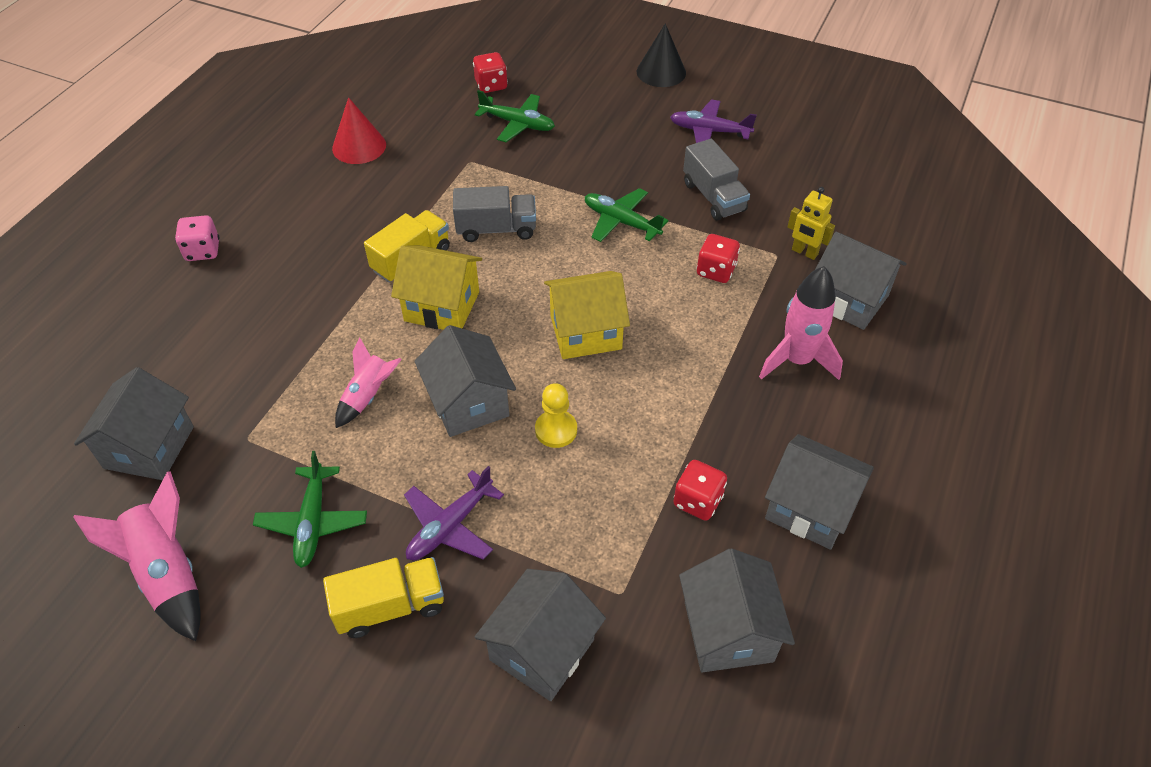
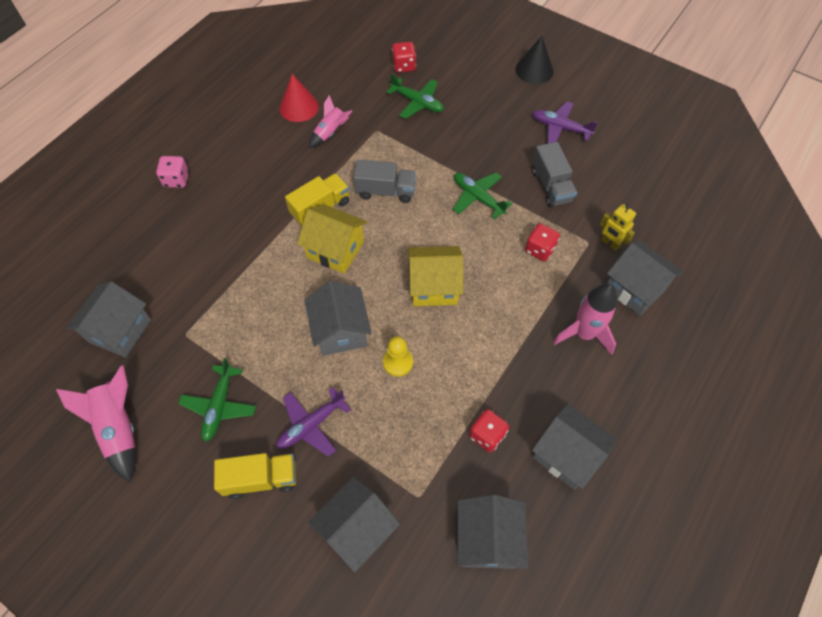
camera: 10 degrees right, 10 degrees up
(368, 396) = (272, 314): pink rocket -> pink rocket (330, 133)

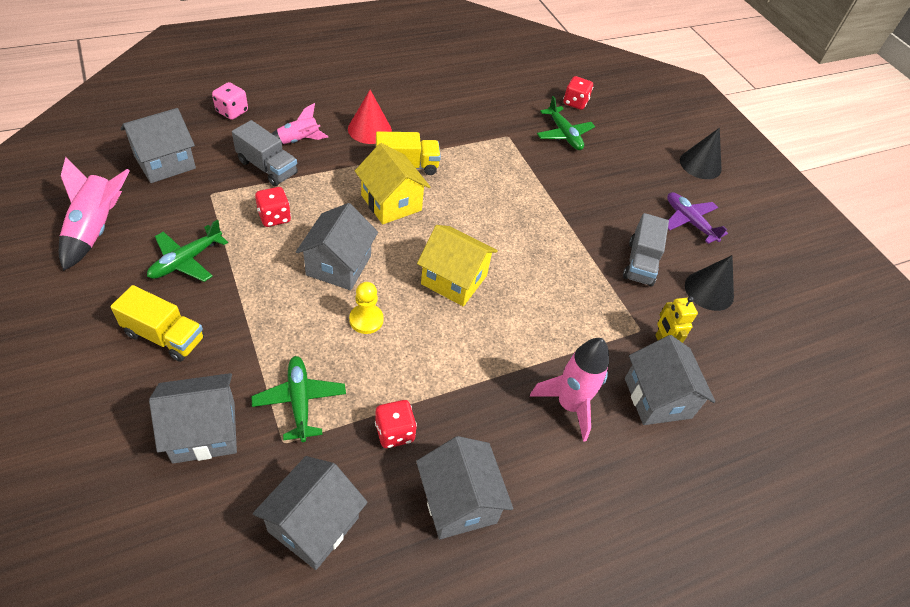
camera: 25 degrees right, 10 degrees down
(176, 180) = (309, 86): pink dice -> pink dice (232, 111)
(299, 107) = (455, 87): red cone -> red cone (369, 129)
(311, 425) = (245, 322): purple plane -> none
(330, 133) = (465, 117): pink rocket -> pink rocket (298, 141)
(385, 191) = (475, 184): grey truck -> grey truck (267, 167)
(478, 197) = (558, 233): green plane -> green plane (300, 401)
(539, 249) = (584, 308): red dice -> red dice (274, 217)
(611, 179) = (709, 290): none -> black cone

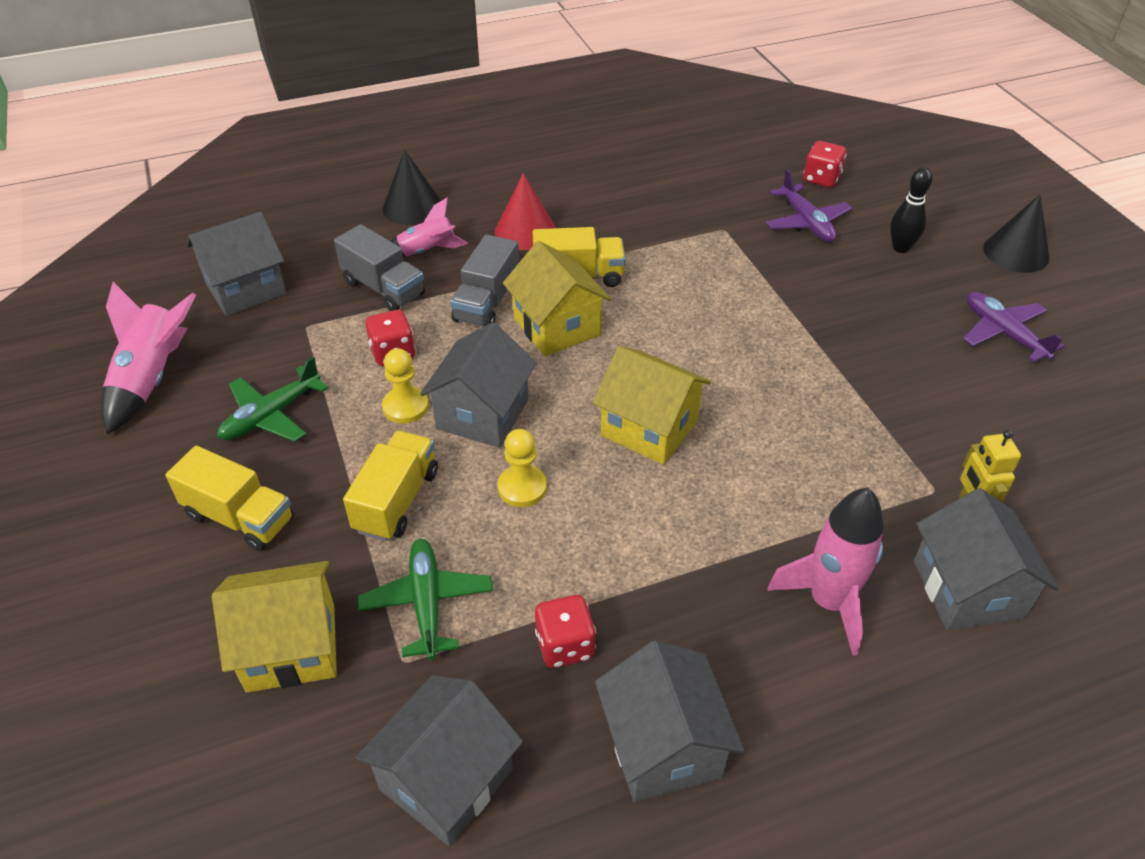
camera: 10 degrees right, 5 degrees down
(204, 431) = (291, 647): grey house -> yellow house
(232, 111) = (337, 218): pink dice -> none
(278, 327) = (397, 501): none -> yellow truck
(284, 258) = (405, 407): none -> yellow pawn
(564, 134) = (806, 222): green plane -> purple plane
(626, 157) = (901, 248): none -> black bowling pin
(640, 263) = (930, 394): grey truck -> grey truck (487, 303)
(709, 290) = (1040, 430): black cone -> black cone (412, 207)

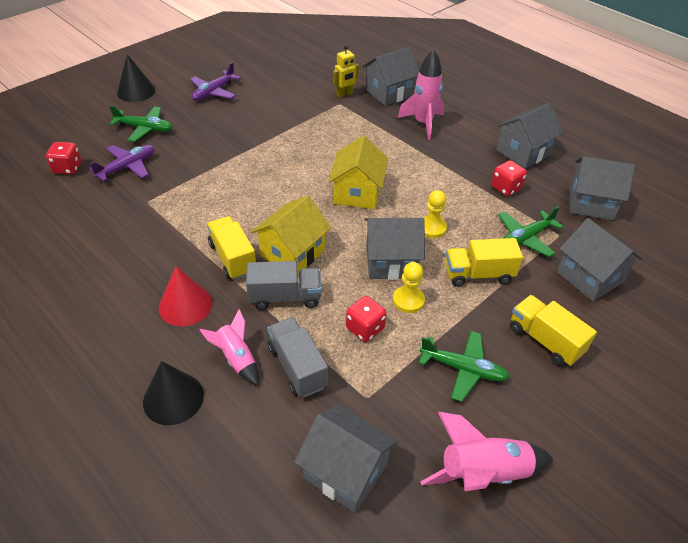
camera: 115 degrees left, 0 degrees up
(239, 518) = (545, 340): yellow truck -> yellow truck turned 45 degrees counterclockwise
(291, 647) = (589, 277): yellow house -> grey house
(383, 288) = (297, 367): grey truck -> grey truck turned 45 degrees counterclockwise
(901, 248) = (145, 129): black bowling pin -> green plane

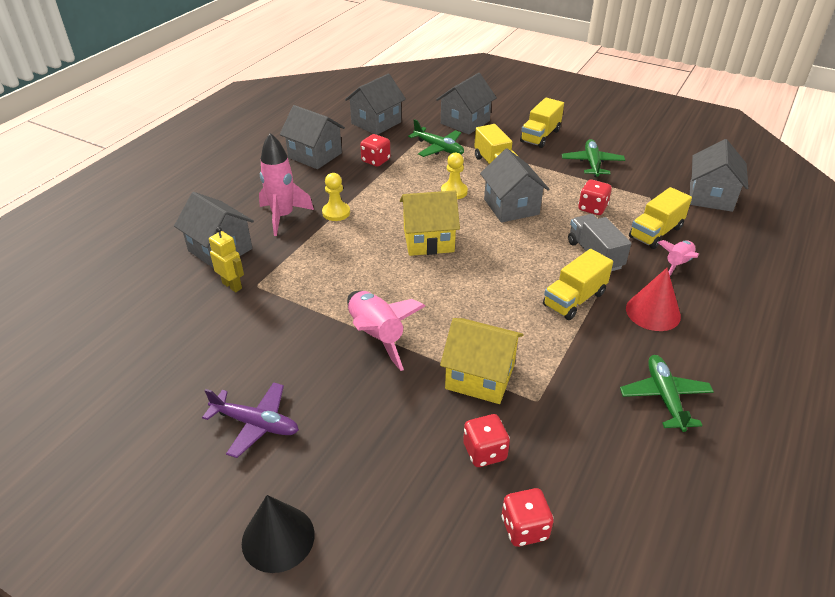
camera: 105 degrees left, 5 degrees down
(127, 167) = (484, 452): purple plane -> red dice
(145, 129) = (386, 473): green plane -> green plane (664, 397)
(173, 398) = (741, 287): black cone -> none
(292, 253) = (540, 263): yellow house -> yellow house (480, 377)
(297, 367) = (655, 232): grey truck -> yellow truck
(408, 300) = (547, 192): yellow pawn -> yellow pawn (336, 213)
(483, 473) = (660, 150): pink rocket -> pink rocket (376, 335)
(591, 203) = (376, 123): grey house -> grey house turned 45 degrees clockwise

